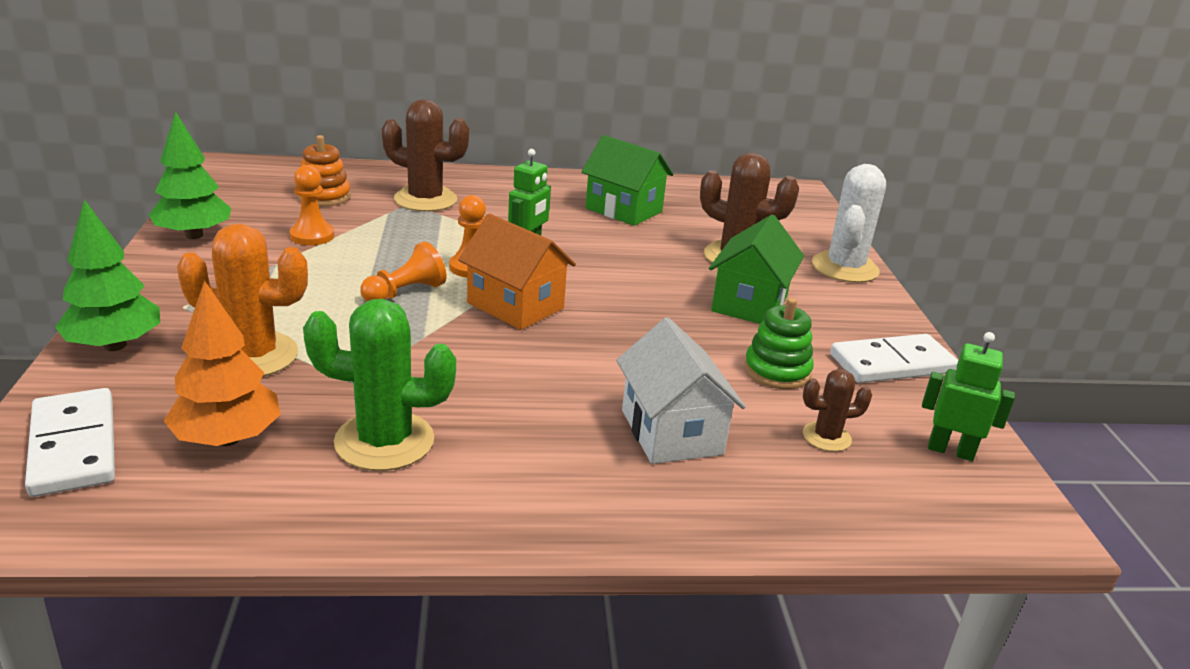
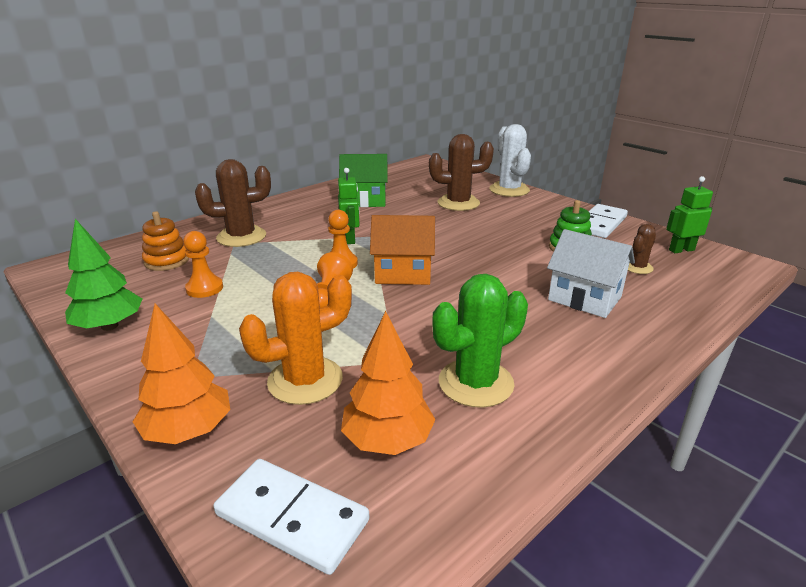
camera: 35 degrees left, 0 degrees up
(115, 345) = (188, 430): green tree -> orange tree
(749, 304) = (503, 222): green house -> none

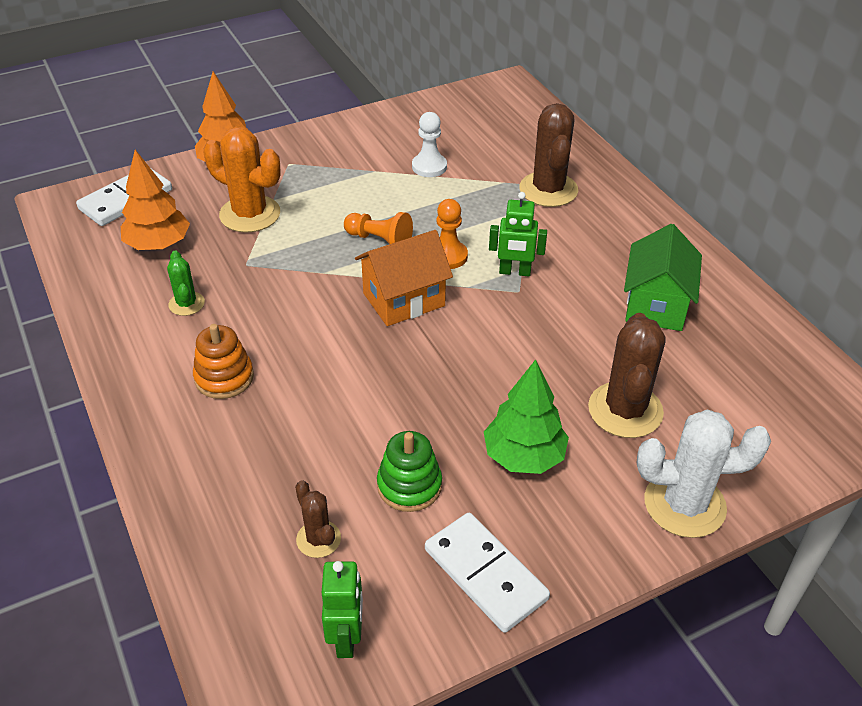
camera: 105 degrees right, 15 degrees up
(109, 326) = (384, 123): green tree -> green tree (524, 456)
(167, 261) = (500, 144): orange stacking toy -> orange stacking toy (224, 377)
(204, 288) = (429, 167): orange pawn -> white pawn
(305, 380) = (250, 214): orange cactus -> orange cactus turned 45 degrees counterclockwise
(403, 273) = (403, 299): orange house -> orange house turned 45 degrees clockwise
(476, 383) = (186, 304): green cactus -> green cactus, size x0.53
(584, 298) = (272, 438): white house -> none

